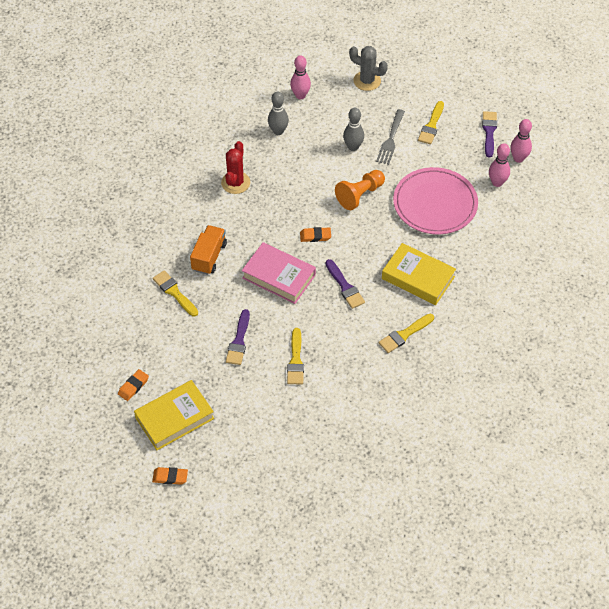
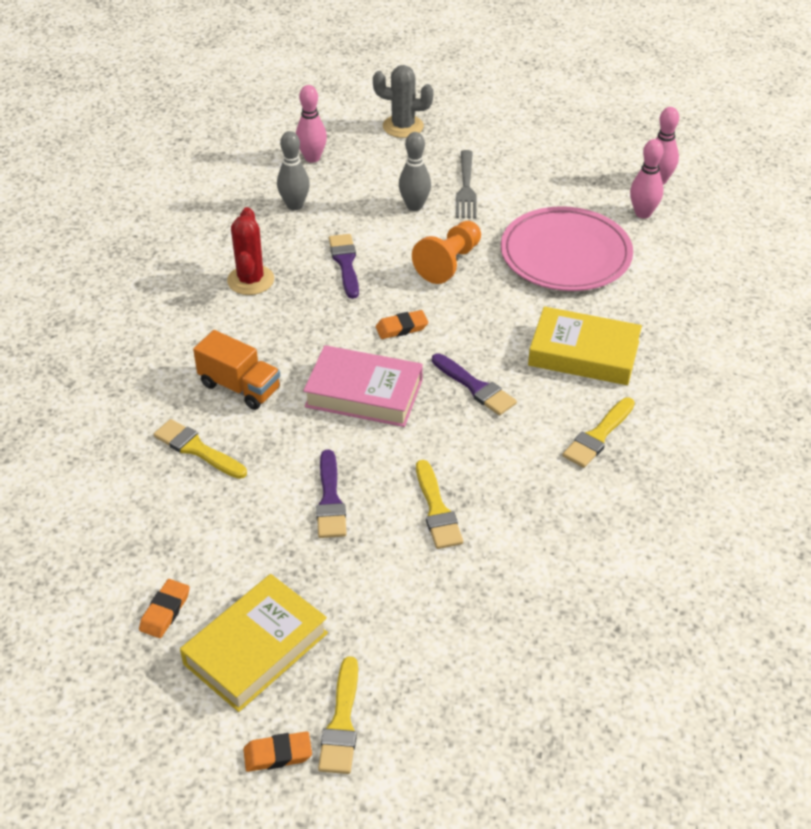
camera: 15 degrees left, 10 degrees down
(209, 257) = (240, 387): orange truck -> orange truck turned 120 degrees clockwise
(431, 125) = (517, 162): yellow brush -> yellow brush (341, 723)
(489, 132) = (602, 157): purple brush -> purple brush (345, 263)

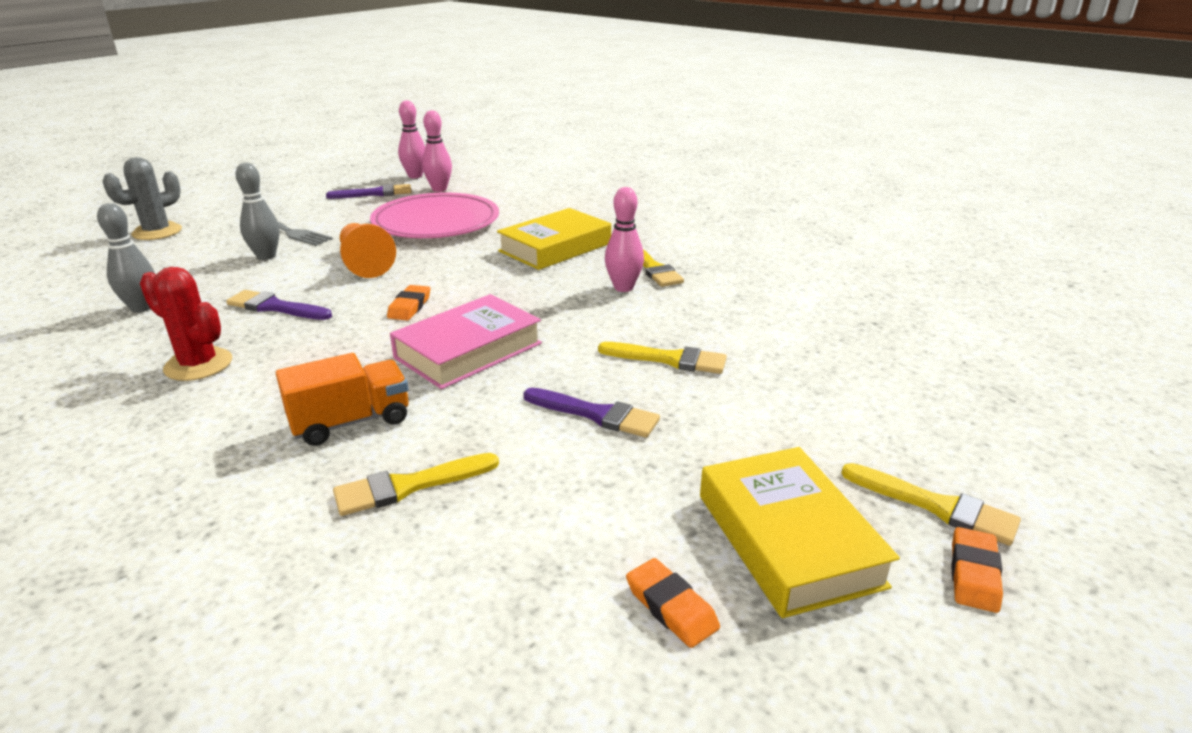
camera: 60 degrees left, 15 degrees down
(312, 158) = (97, 280): pink bowling pin -> pink bowling pin (623, 288)
(475, 387) = (534, 297): purple brush -> purple brush (375, 193)

